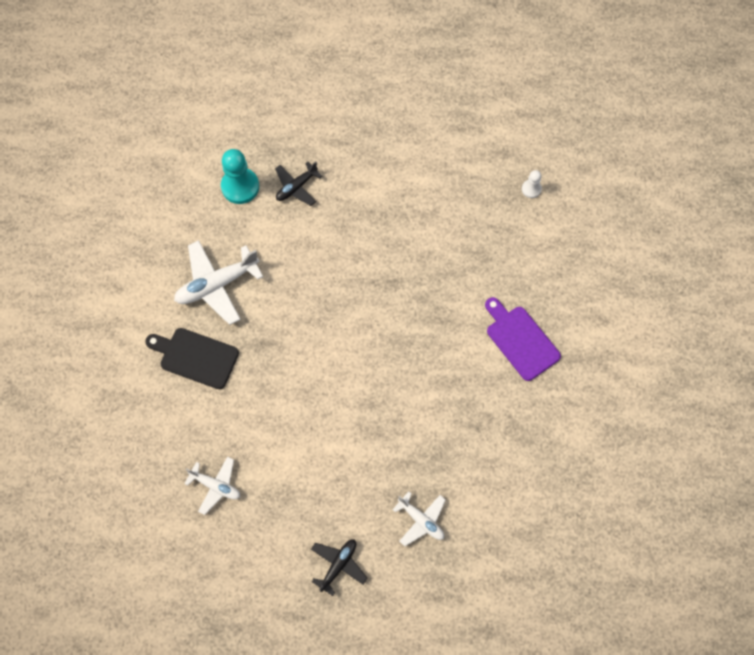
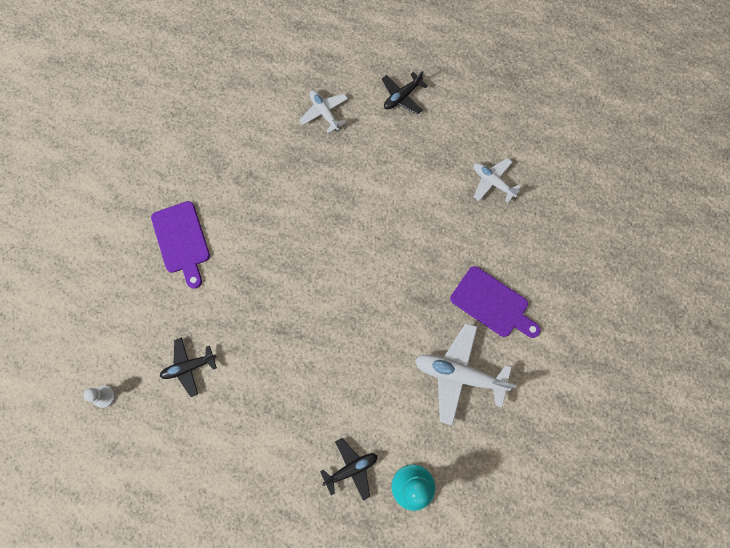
camera: 165 degrees left, 5 degrees up
(195, 357) = (492, 304): black cutting board -> purple cutting board
(217, 285) = (459, 374): white plane -> white plane turned 150 degrees counterclockwise
(467, 230) = (189, 367): none -> black plane

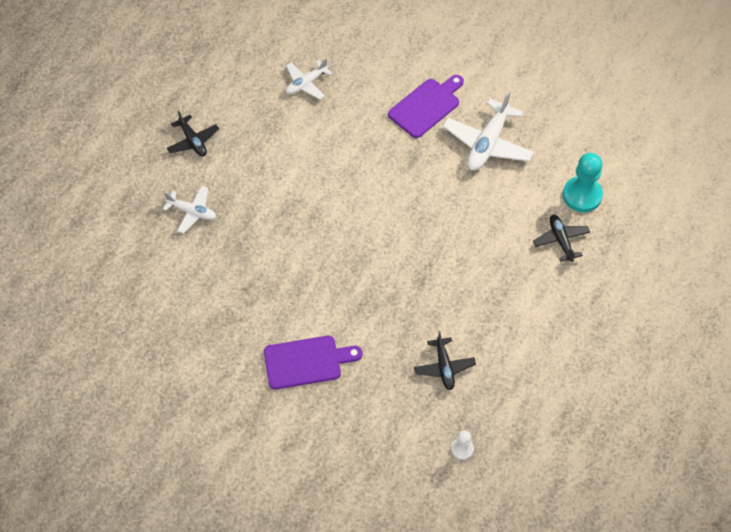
camera: 80 degrees left, 15 degrees down
(324, 113) = (192, 212): white plane -> white plane turned 135 degrees counterclockwise

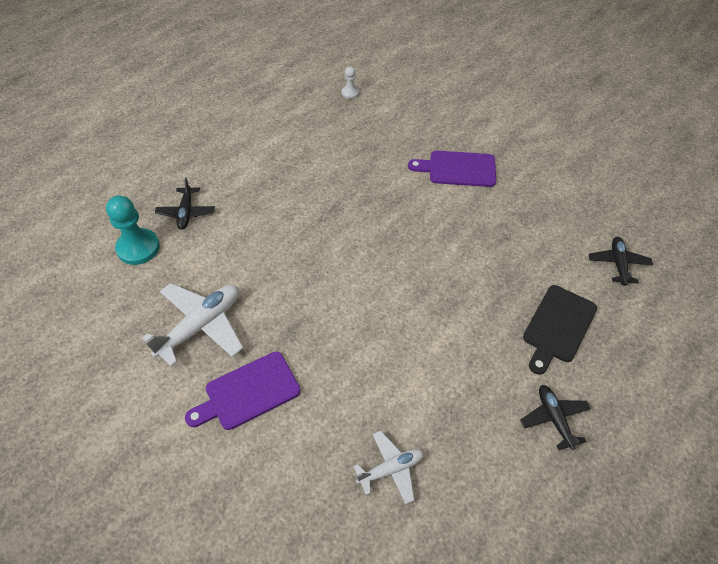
camera: 165 degrees left, 5 degrees down
(192, 212) = (558, 326): white plane -> black cutting board
(444, 367) = (341, 142): black plane -> black plane (618, 264)

